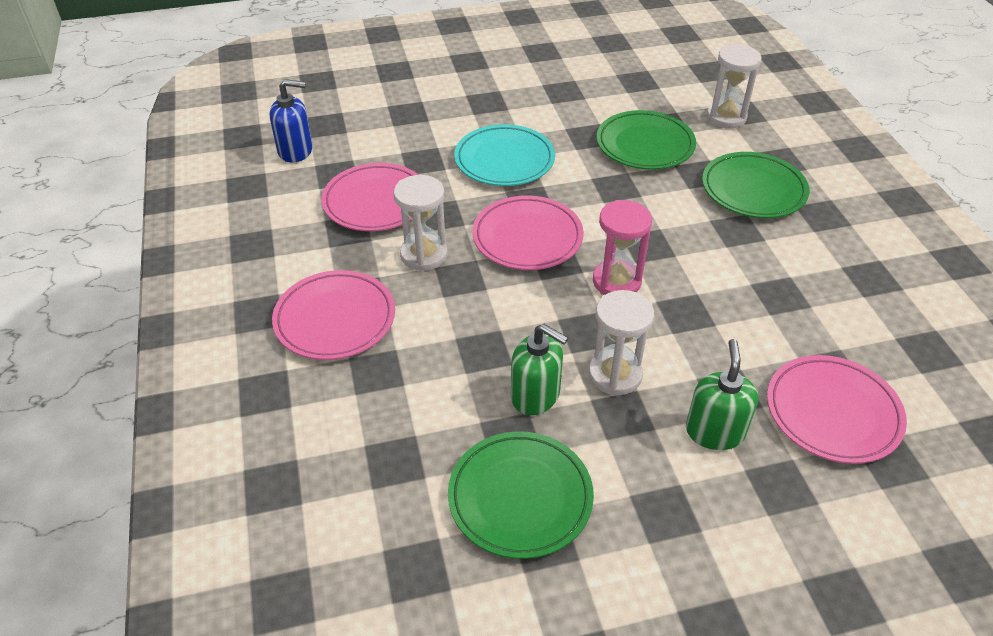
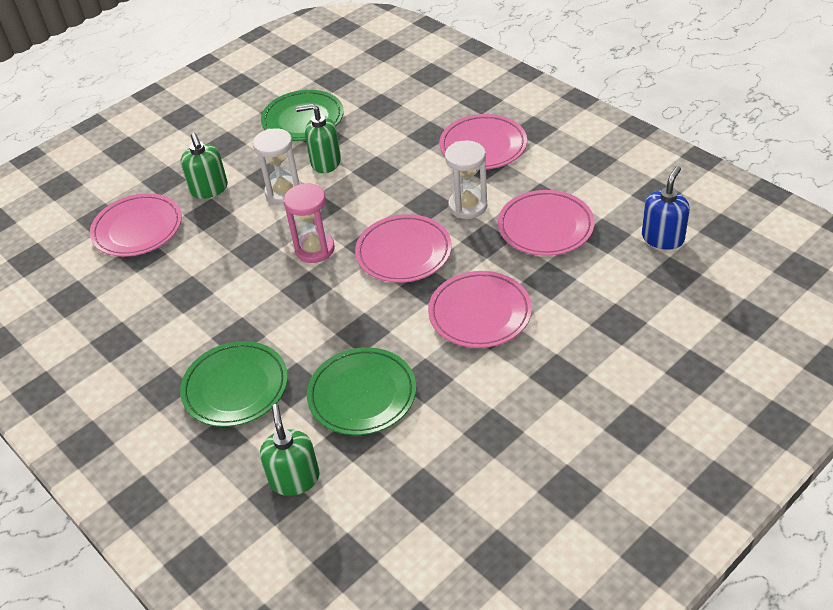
camera: 155 degrees right, 0 degrees up
(296, 151) = (662, 238): blue soap dispenser -> blue soap dispenser turned 150 degrees clockwise
(504, 160) = (480, 313): turquoise plate -> pink plate
(726, 117) = (294, 479): white hourglass -> green soap dispenser

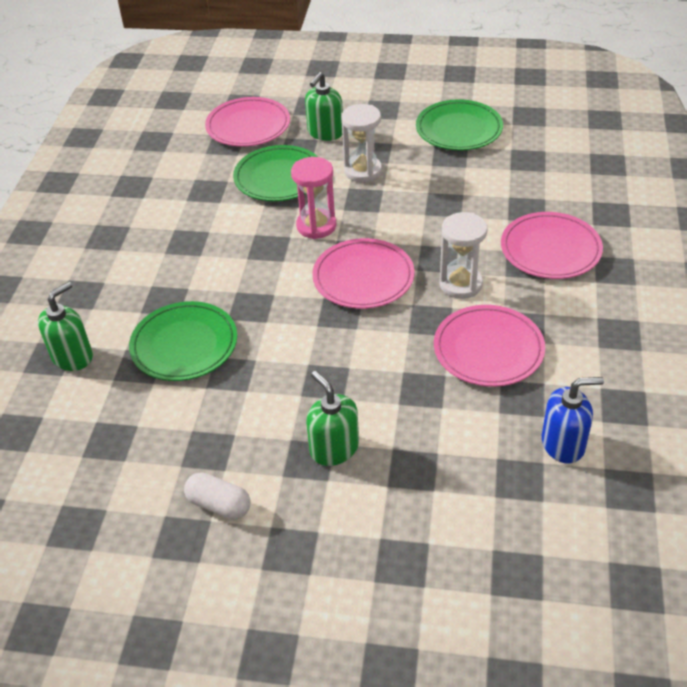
camera: 50 degrees right, 0 degrees up
(235, 387) = (136, 271): green plate -> green plate (279, 178)
(325, 162) = (422, 171): green soap dispenser -> green soap dispenser (334, 448)
(480, 313) = (337, 365): pink plate -> none
(556, 451) = (219, 505): none -> white capsule

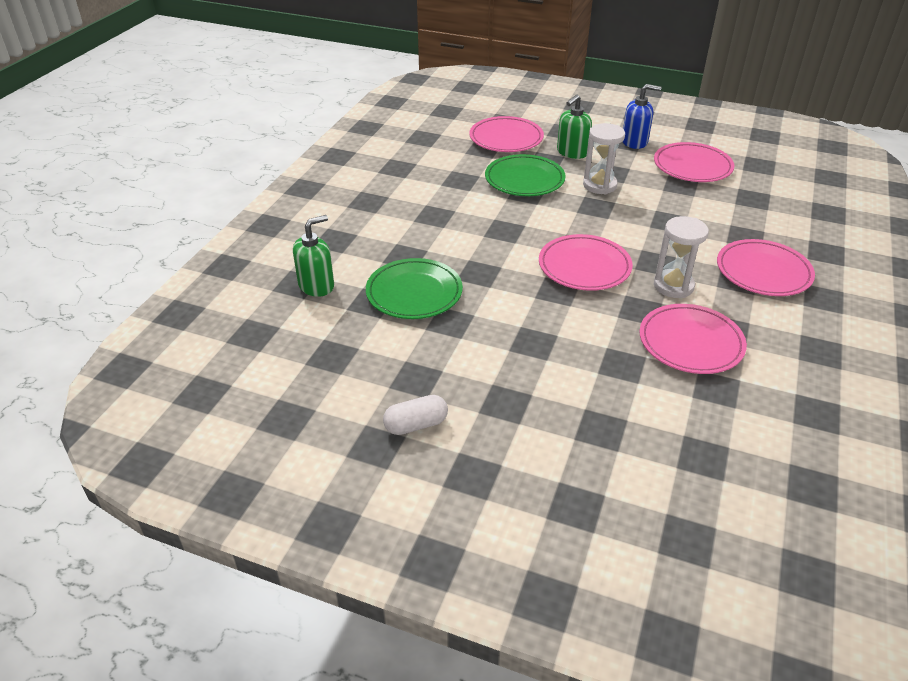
camera: 10 degrees right, 5 degrees down
(219, 505) = (416, 425): white capsule -> white capsule turned 60 degrees counterclockwise
(316, 226) = (550, 220): pink hourglass -> none
(334, 448) = (530, 398): green soap dispenser -> none
(459, 129) = (692, 166): green plate -> pink plate
(563, 444) = (751, 434): blue soap dispenser -> blue soap dispenser (634, 142)

